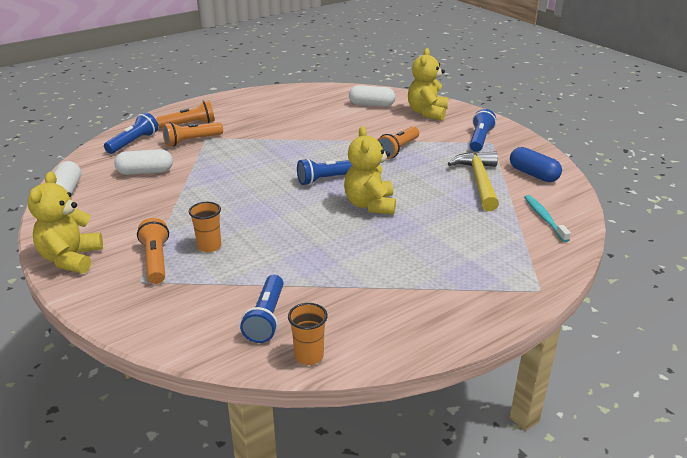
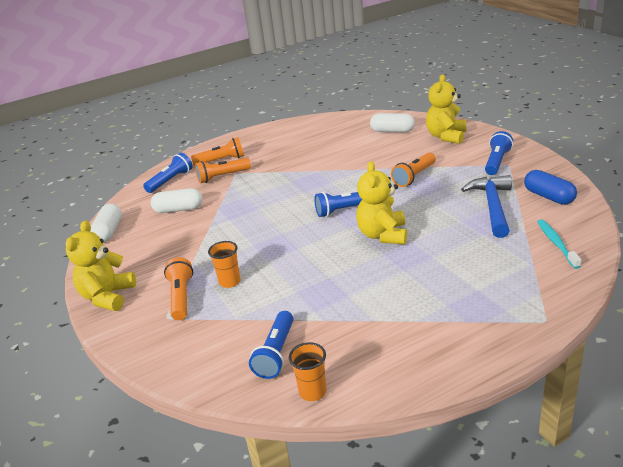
camera: 10 degrees right, 0 degrees up
(479, 181) = (492, 206): yellow hammer -> blue hammer

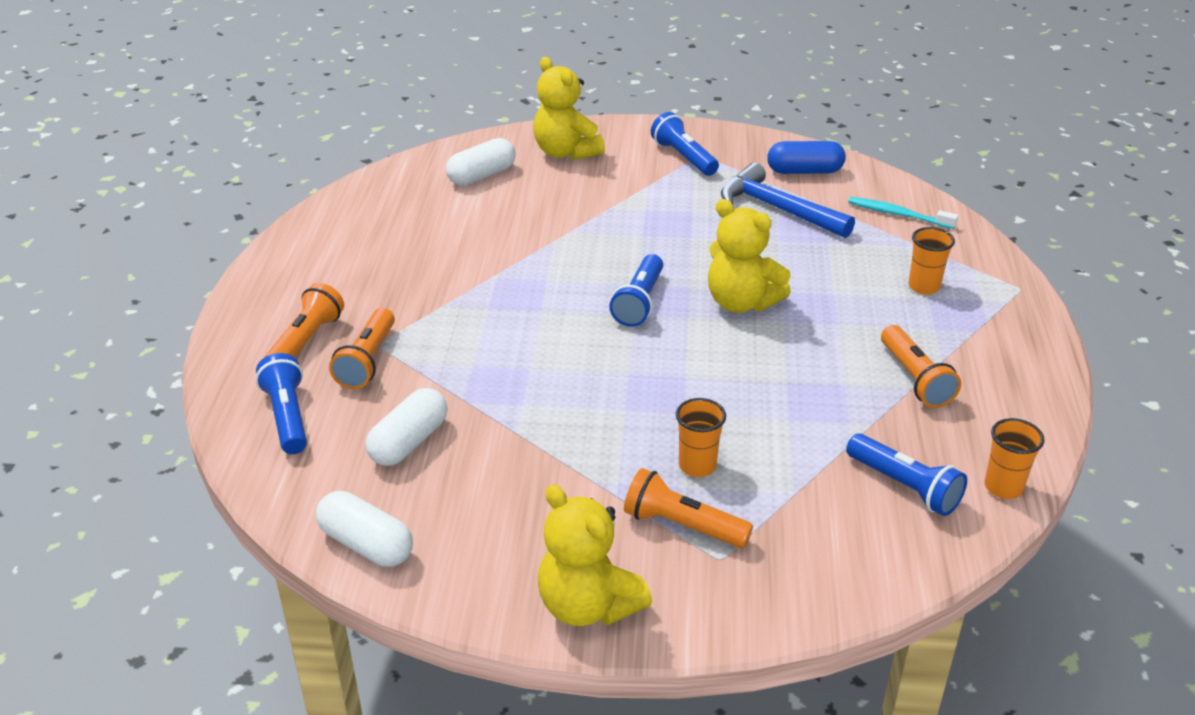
camera: 60 degrees left, 5 degrees up
(414, 176) = (633, 219): orange flashlight -> orange flashlight (915, 379)
(488, 284) = (924, 286): none -> orange cup

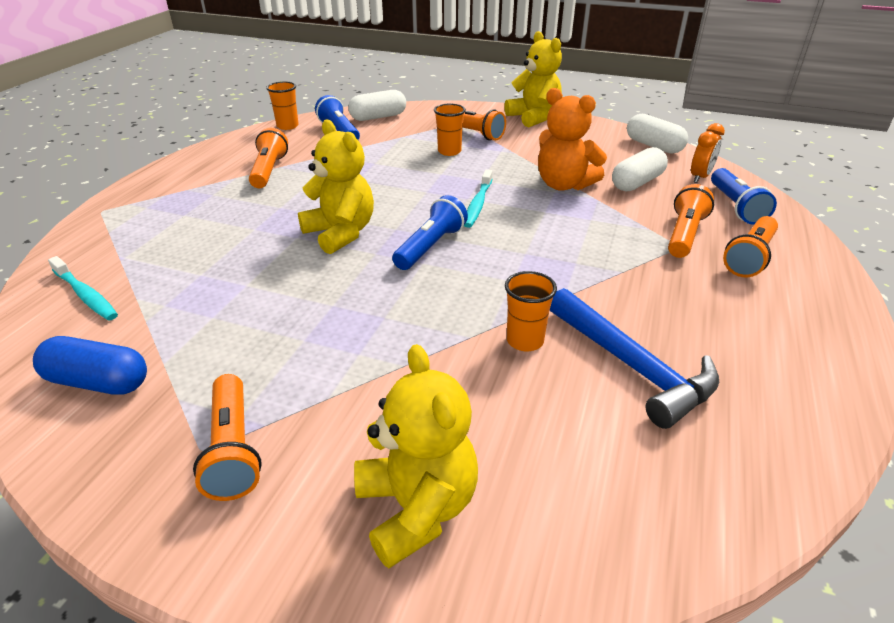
camera: 165 degrees left, 0 degrees up
(314, 471) = (700, 177): none -> orange clock
(482, 175) = (575, 472): white capsule -> white capsule (378, 117)
(511, 420) = (563, 185): none -> orange teddy bear
(613, 366) = (478, 204): none -> turquoise toothbrush
(684, 157) = (233, 449): blue flashlight -> orange flashlight
(778, 209) = (202, 325): blue hammer -> blue hammer (632, 366)
(924, 286) = (173, 223): orange cup -> orange cup (525, 341)

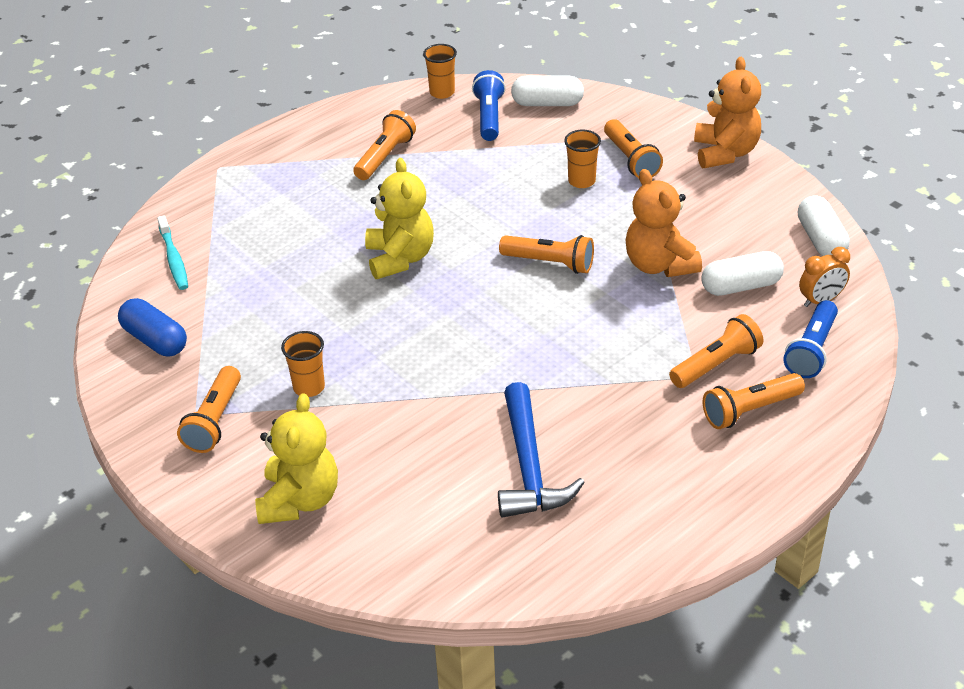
camera: 30 degrees right, 5 degrees up
(430, 246) = (466, 299): blue flashlight -> none
(478, 204) = (550, 263): turquoise toothbrush -> orange flashlight
(525, 341) = (467, 416): orange cup -> orange cup (309, 387)
(534, 117) = (725, 153): yellow teddy bear -> orange teddy bear

